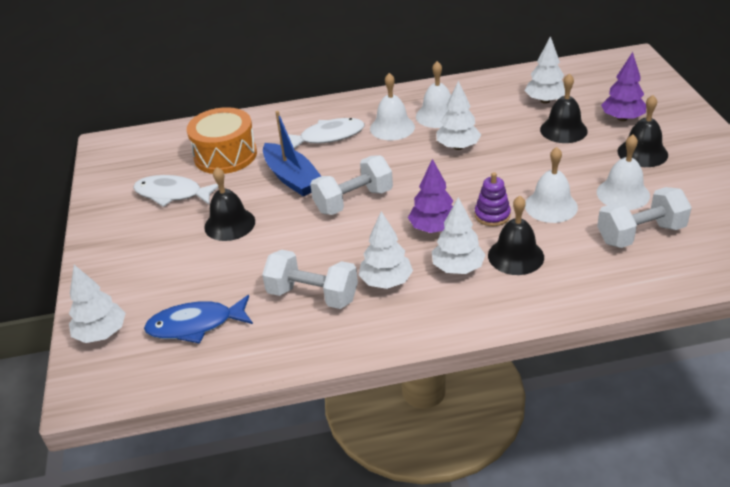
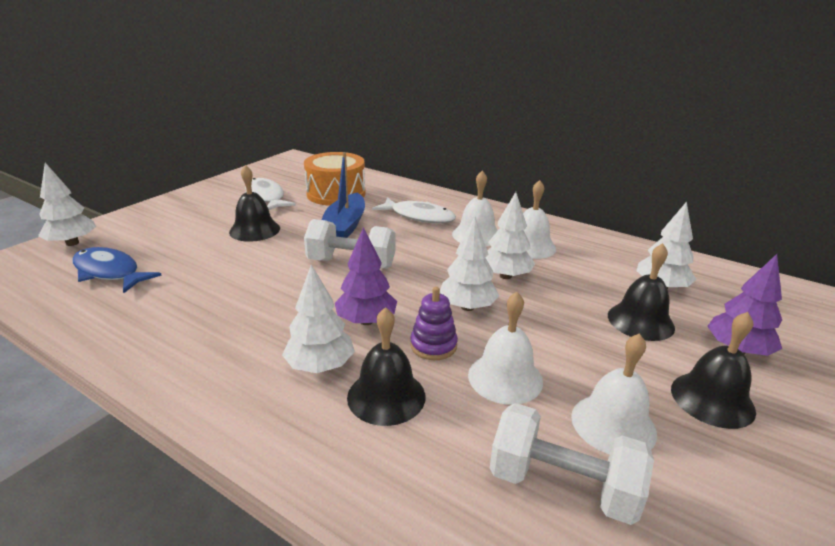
camera: 40 degrees right, 10 degrees down
(313, 295) = (195, 305): white dumbbell -> none
(386, 282) = (253, 333): white tree -> white tree (467, 307)

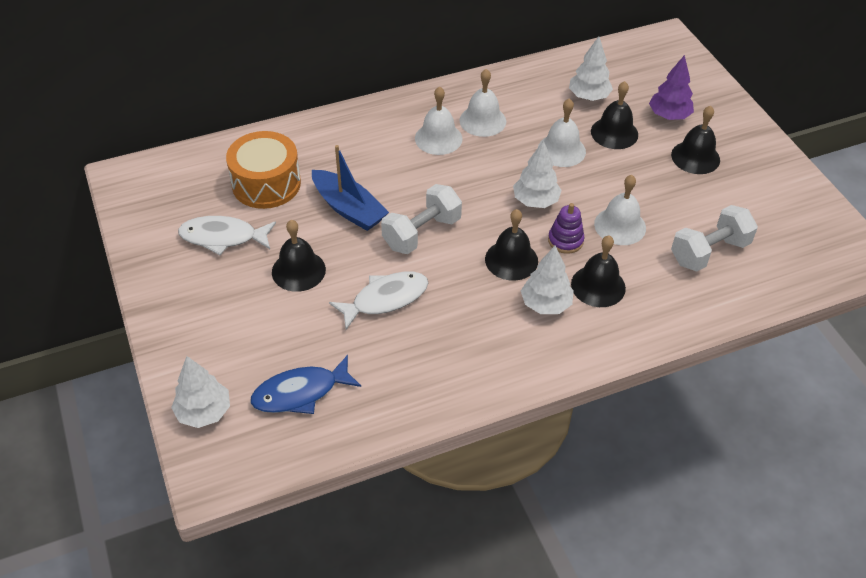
camera: 55 degrees left, 20 degrees up
(366, 321) = (511, 260): purple tree -> black bell
(419, 216) = (373, 153): white fish -> white fish (385, 299)
(505, 276) = (512, 159): white tree -> none
(613, 424) = (685, 207): white bell -> white bell (561, 150)

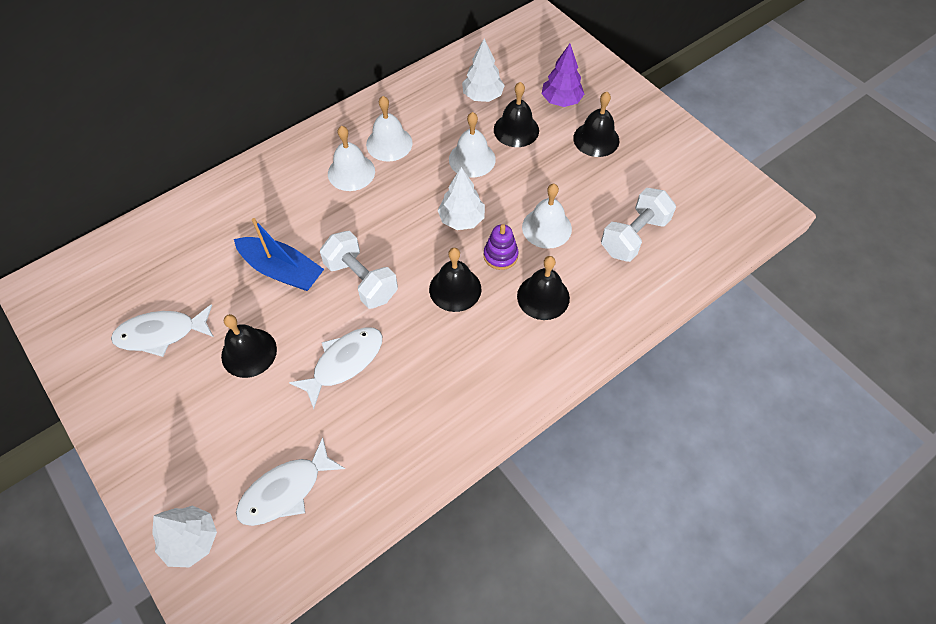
camera: 15 degrees left, 10 degrees up
(266, 184) = (191, 262): orange drum -> none
(300, 393) = (285, 490): blue fish -> white fish
(422, 233) = (361, 280): white dumbbell -> white dumbbell turned 75 degrees counterclockwise
(546, 304) = (500, 329): white tree -> none

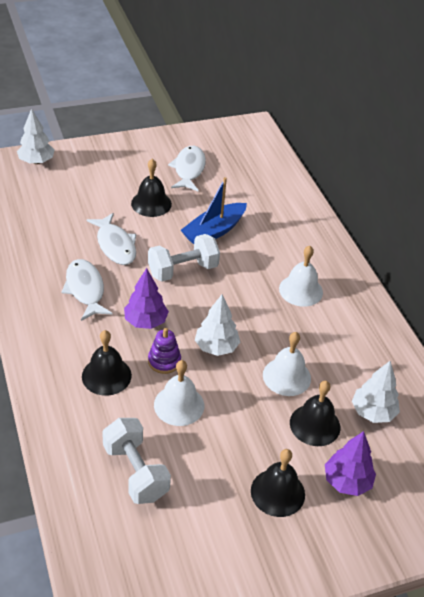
camera: 105 degrees right, 15 degrees down
(285, 490) = (40, 201): white fish -> white fish (85, 289)
(389, 143) = (327, 323): white bell -> none
(455, 289) = (145, 321): black bell -> purple tree

